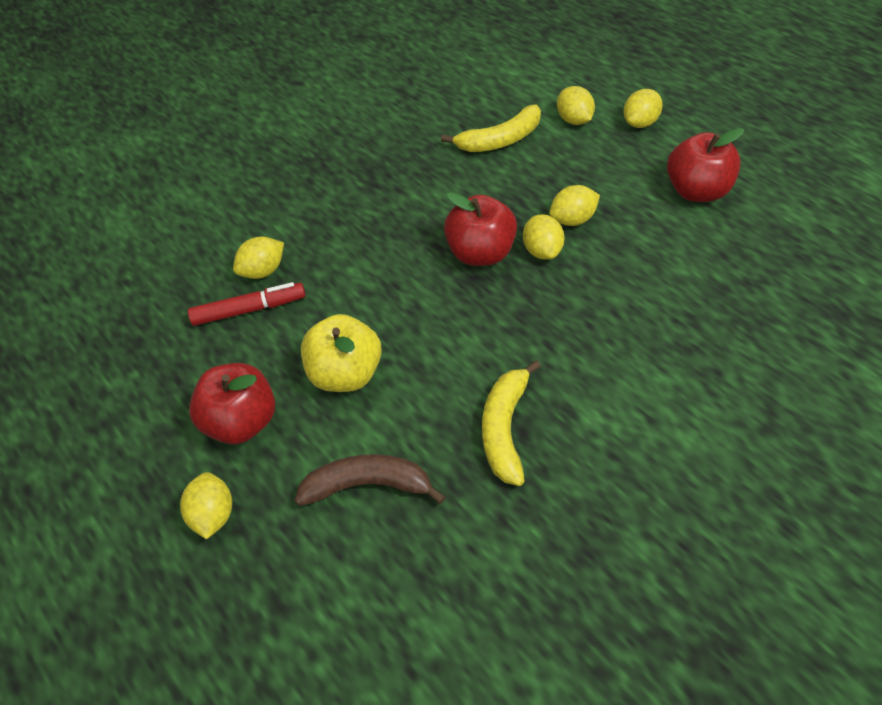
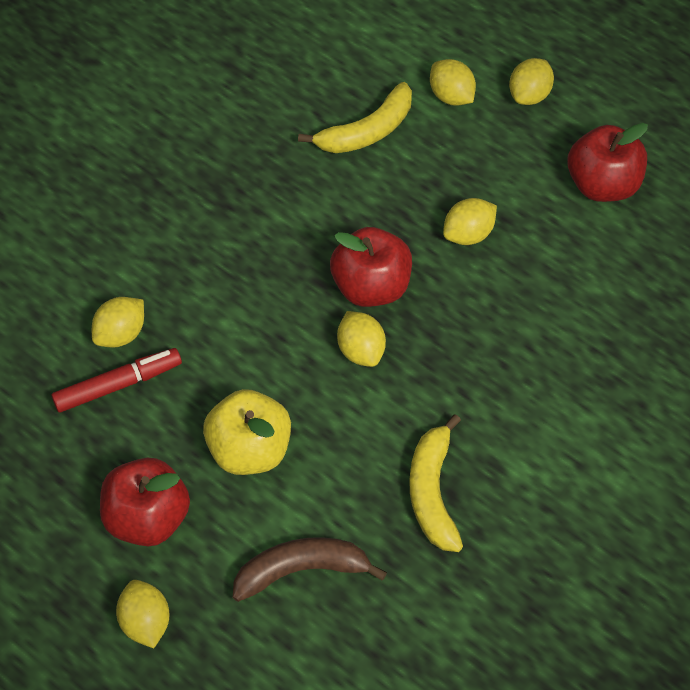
camera: 15 degrees left, 5 degrees up
(542, 250) = (440, 277): yellow lemon -> yellow lemon (361, 350)

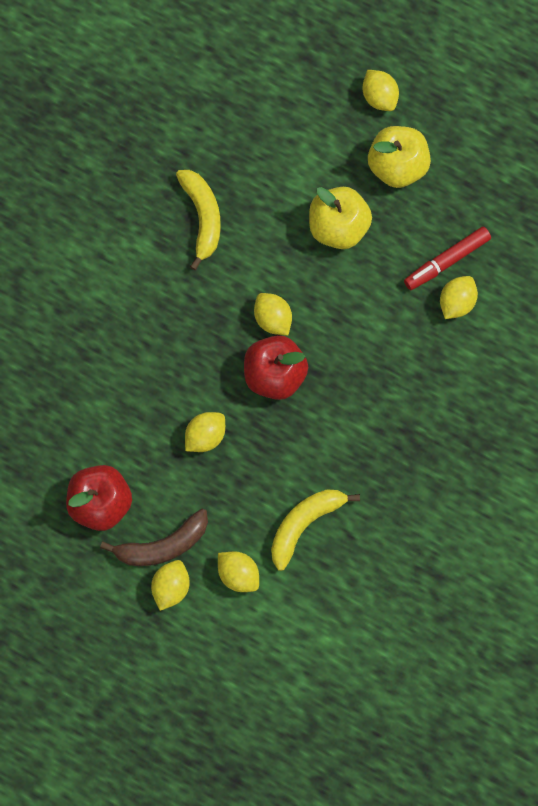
camera: 170 degrees right, 15 degrees up
(147, 518) = (397, 166): red apple -> yellow apple
(301, 570) = (283, 148): brown banana -> brown banana (163, 545)

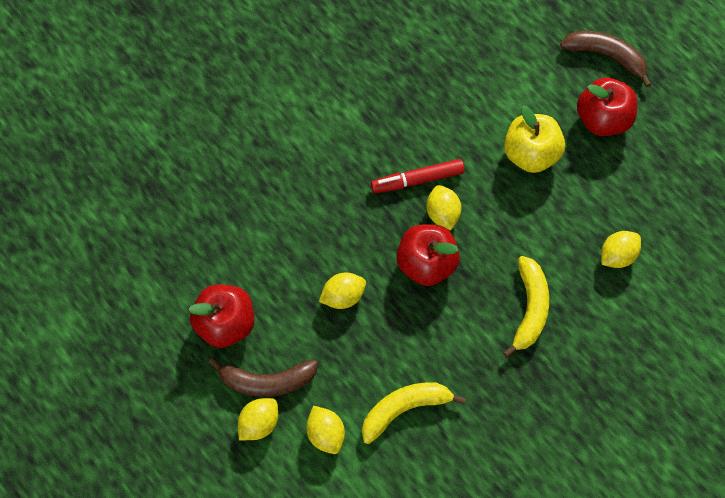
camera: 20 degrees right, 5 degrees down
(202, 218) = (412, 106): yellow banana -> yellow banana (529, 308)
(379, 97) = (606, 56): yellow lemon -> brown banana
(397, 166) = (602, 119): yellow apple -> red apple
(446, 261) = (620, 215): red marker -> red marker (417, 180)

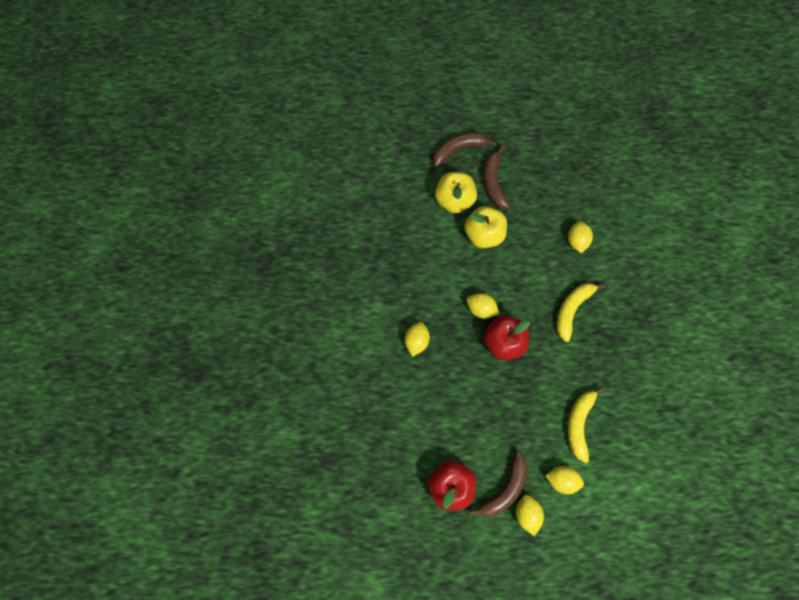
camera: 50 degrees left, 5 degrees up
(343, 296) = (486, 403): yellow lemon -> yellow lemon (416, 341)
(417, 180) = (449, 305): red marker -> none
(529, 308) = (571, 309): yellow banana -> yellow banana turned 105 degrees counterclockwise
(542, 95) = (454, 200): none -> yellow apple
(602, 119) = (493, 182): red apple -> brown banana

